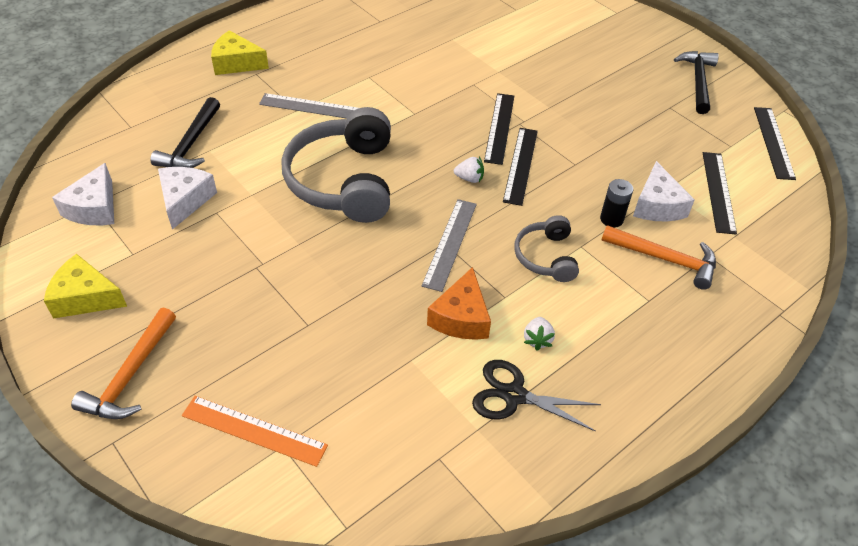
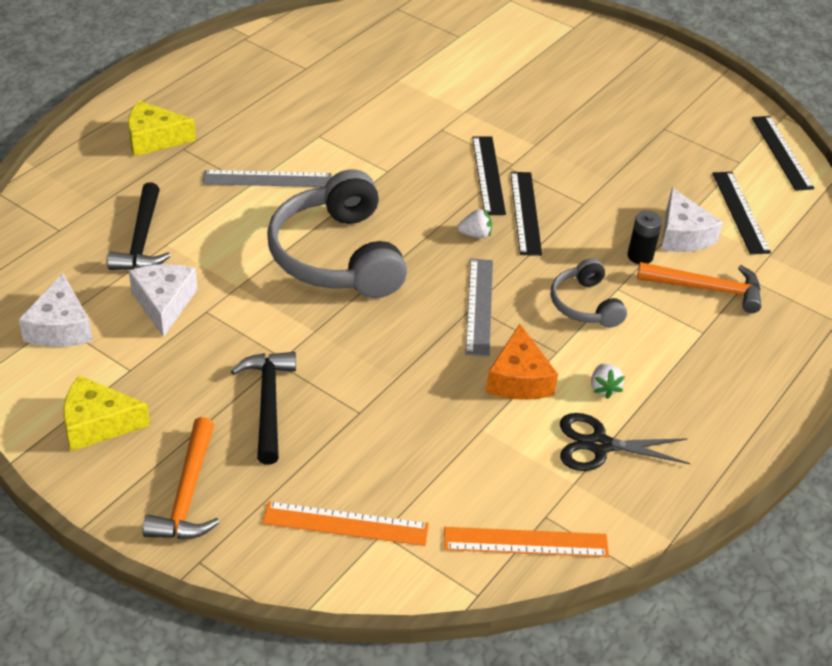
camera: 15 degrees left, 5 degrees down
(411, 482) = (526, 542): none -> orange ruler
(697, 81) = (685, 96): black hammer -> black hammer (268, 403)

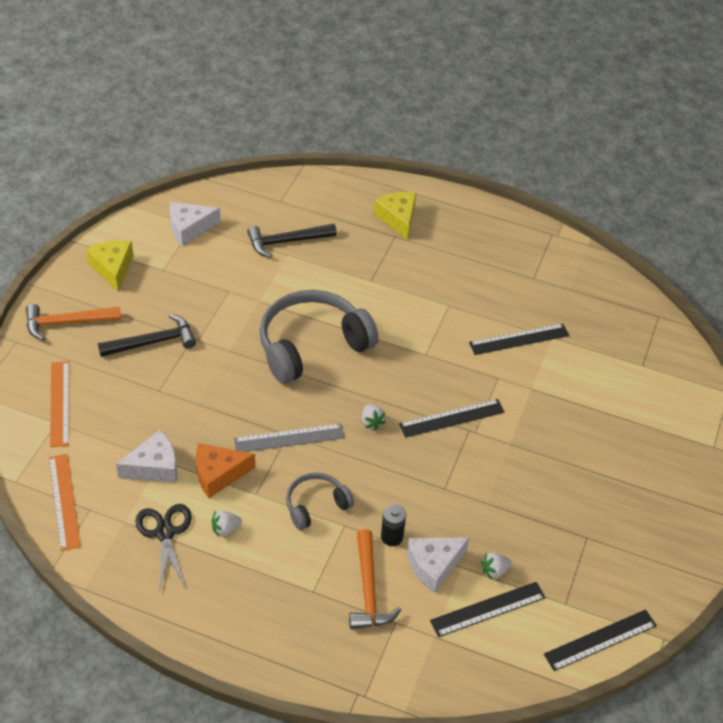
camera: 75 degrees right, 5 degrees up
(164, 303) = (228, 269): white cheese -> white cheese (154, 466)
(267, 179) = (382, 288): grey ruler -> none
(525, 213) = (414, 450): black ruler -> black ruler (519, 339)
(695, 196) = (494, 571): none -> white strawberry

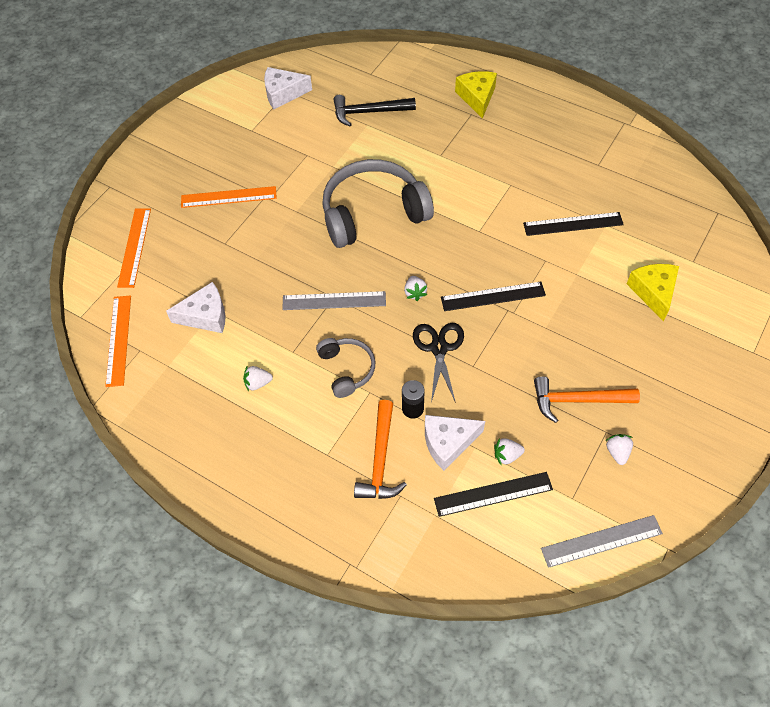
camera: 15 degrees right, 10 degrees up
(67, 323) = (156, 173): orange hammer -> orange hammer (577, 400)
(112, 268) = (207, 125): yellow cheese -> yellow cheese (653, 292)
(153, 342) = (228, 197): black hammer -> orange ruler
(165, 533) = (202, 380): black scissors -> black scissors (439, 348)
(218, 474) = (262, 329): orange cheese -> none
(316, 505) = (346, 369): grey headphones -> grey headphones turned 90 degrees clockwise
(600, 640) = (601, 541): black ruler -> grey ruler
(601, 555) = (617, 452): none -> white strawberry

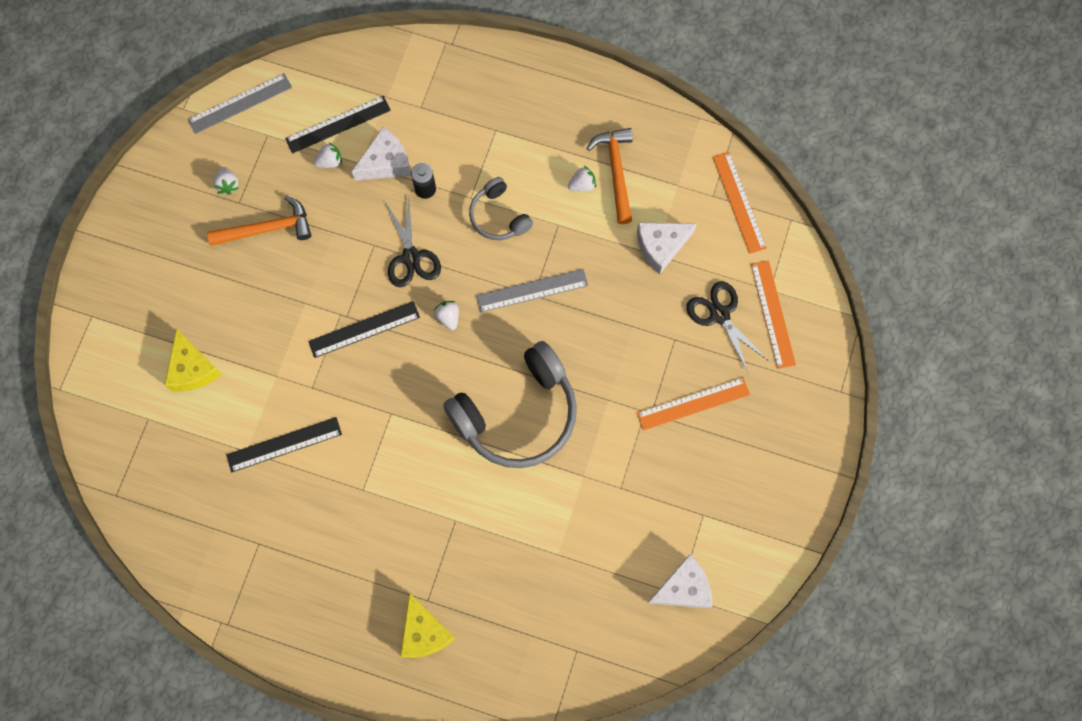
camera: 165 degrees right, 15 degrees up
(179, 254) = (720, 315): none -> black scissors
(369, 112) = (561, 576): black hammer -> none
(380, 459) = (445, 135): orange hammer -> orange hammer (616, 171)

